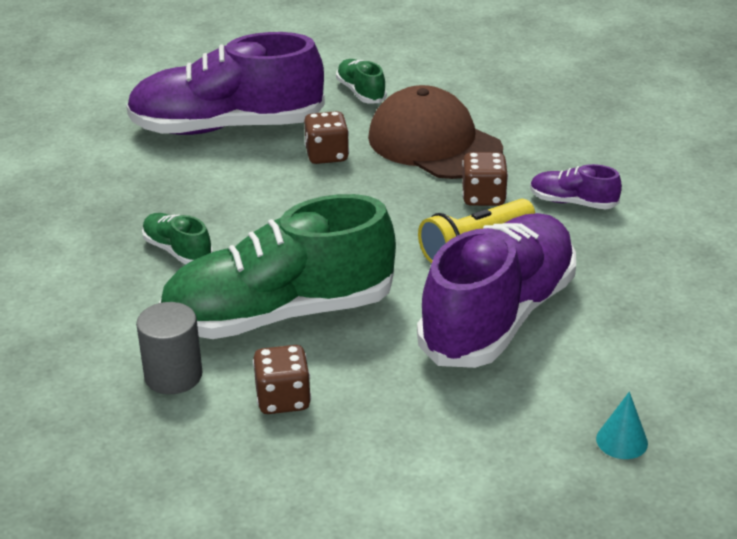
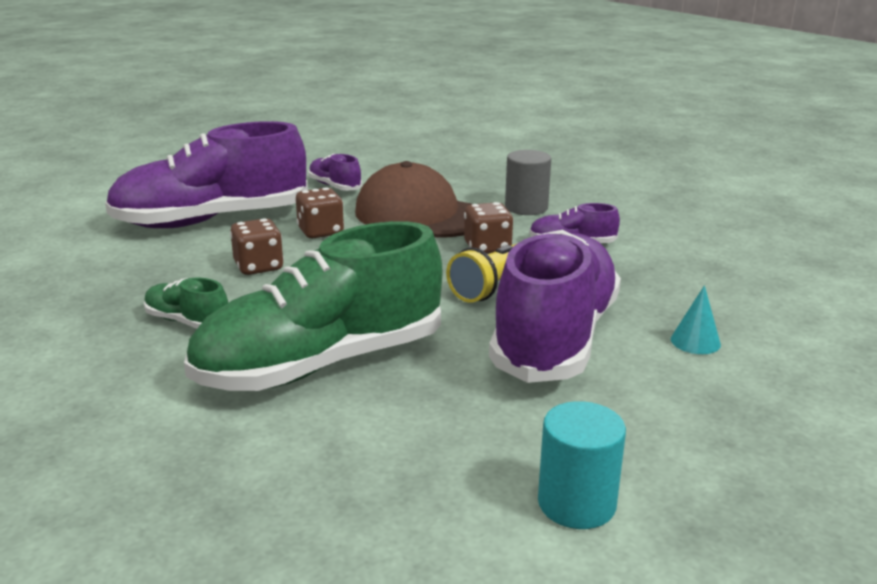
camera: 15 degrees left, 10 degrees down
(173, 375) = (215, 440): grey cylinder -> grey cylinder (526, 208)
(283, 399) = (357, 446): brown dice -> brown dice (258, 267)
(361, 92) = (335, 186): green shoe -> purple shoe
(437, 480) = (576, 503): none -> turquoise cylinder
(622, 441) = (750, 432): turquoise cone -> turquoise cone (695, 341)

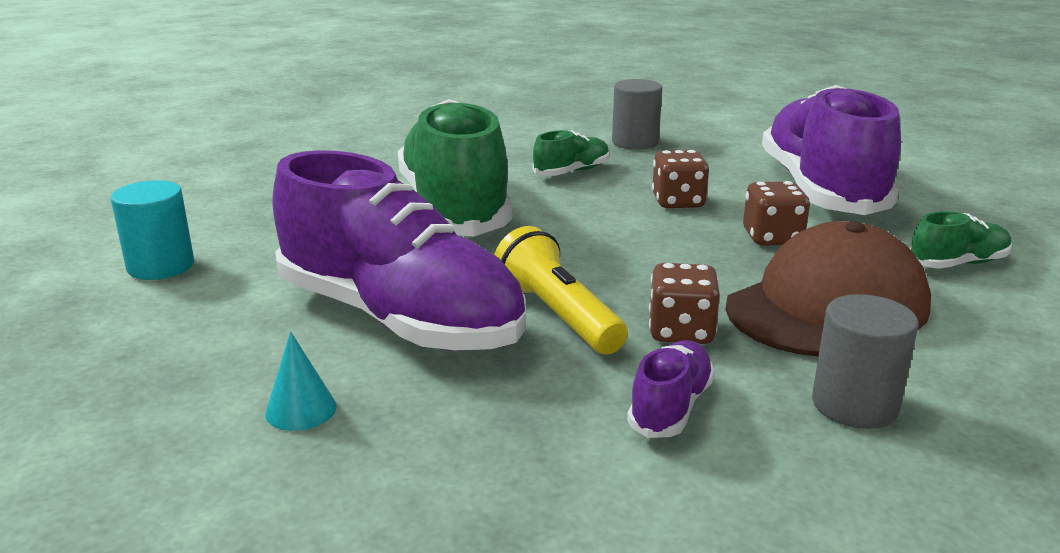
camera: 110 degrees right, 0 degrees up
(78, 302) = (635, 142): none -> grey cylinder
(335, 186) = (957, 263): purple shoe -> green shoe

